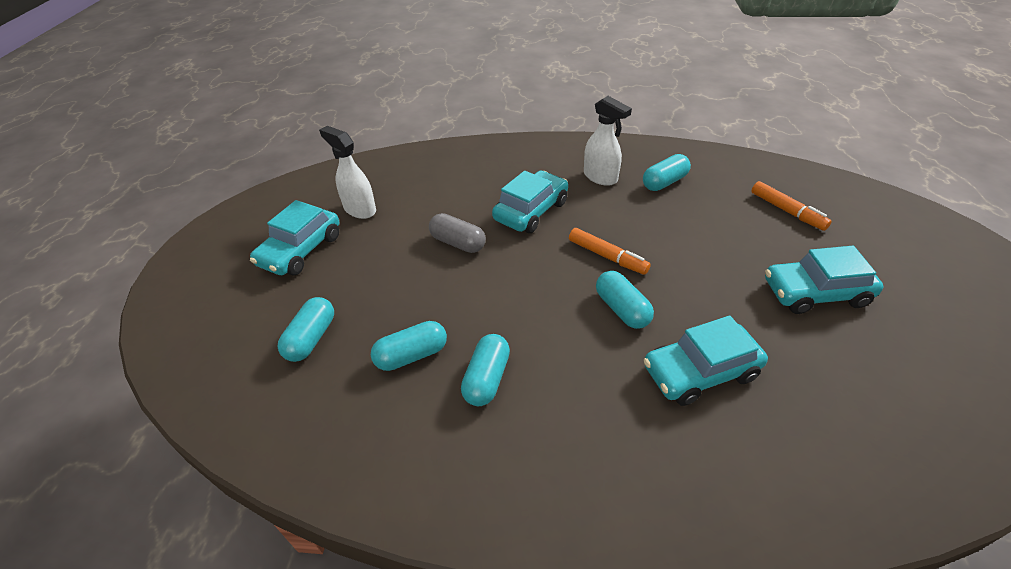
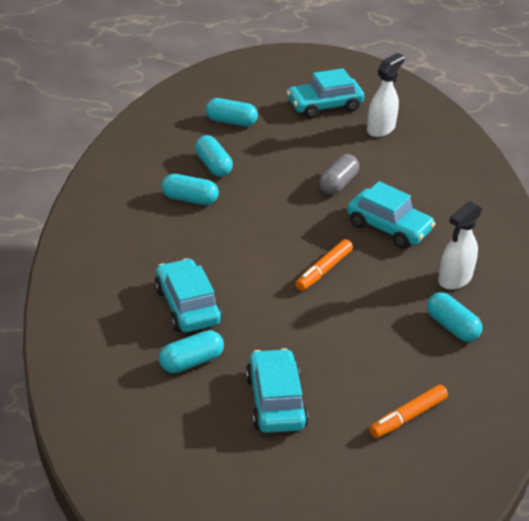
camera: 85 degrees right, 5 degrees down
(301, 250) = (324, 106): turquoise car -> turquoise car turned 45 degrees counterclockwise
(622, 309) = (256, 272): turquoise capsule -> turquoise capsule (191, 362)

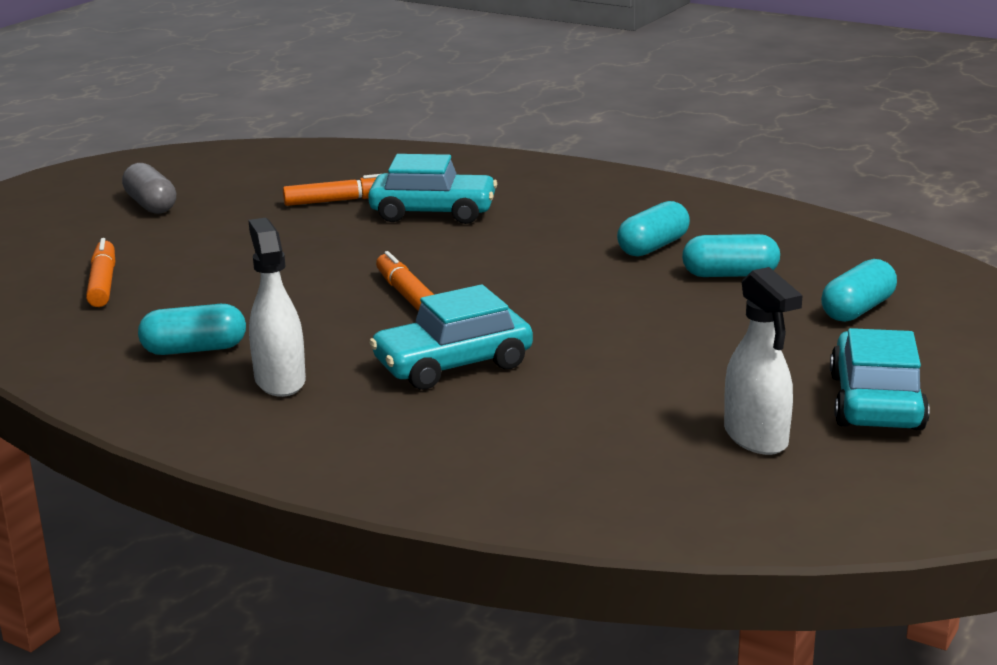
camera: 120 degrees right, 15 degrees down
(191, 362) = (340, 200): turquoise capsule -> orange marker
(275, 401) = (228, 226): turquoise car -> none
(338, 184) = (605, 354): grey capsule -> grey capsule (151, 205)

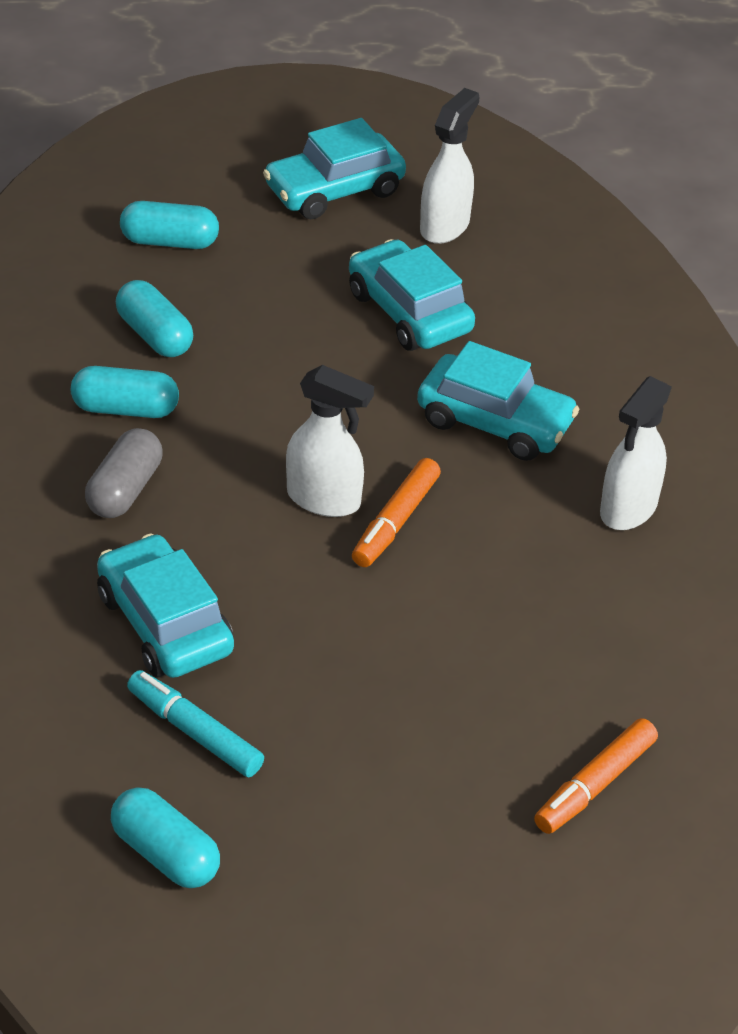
camera: 130 degrees left, 20 degrees up
(151, 205) = (363, 923): grey capsule -> grey capsule (125, 490)
(194, 349) = (639, 602): turquoise capsule -> turquoise capsule (165, 853)
(340, 200) = (195, 732): orange marker -> turquoise marker
(466, 281) = (324, 499): none -> white spray bottle
(640, 376) = (409, 312): none -> turquoise car

